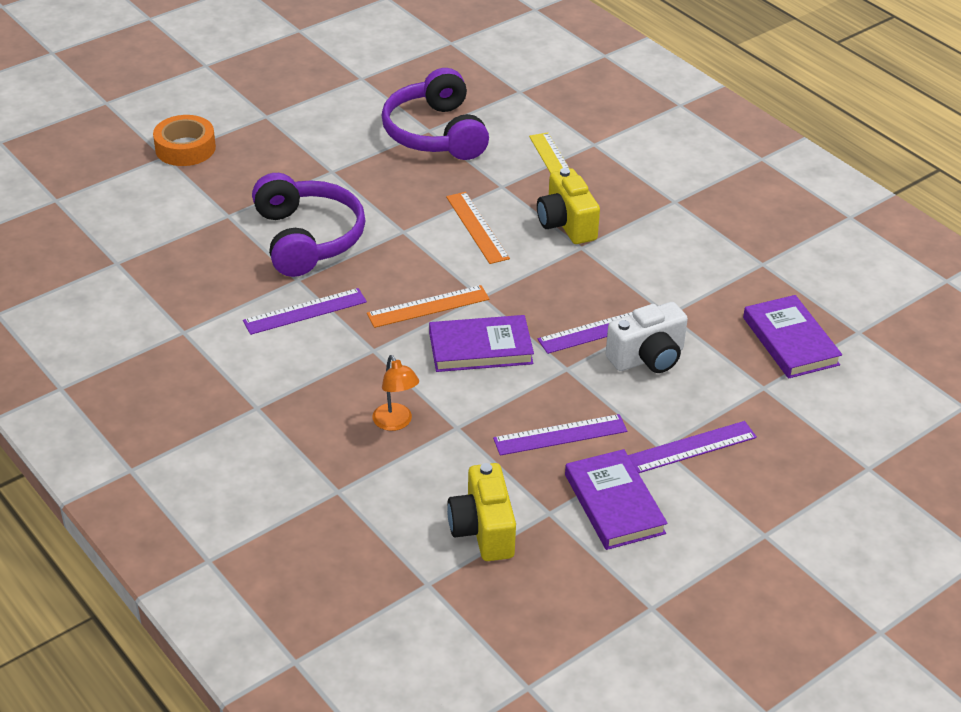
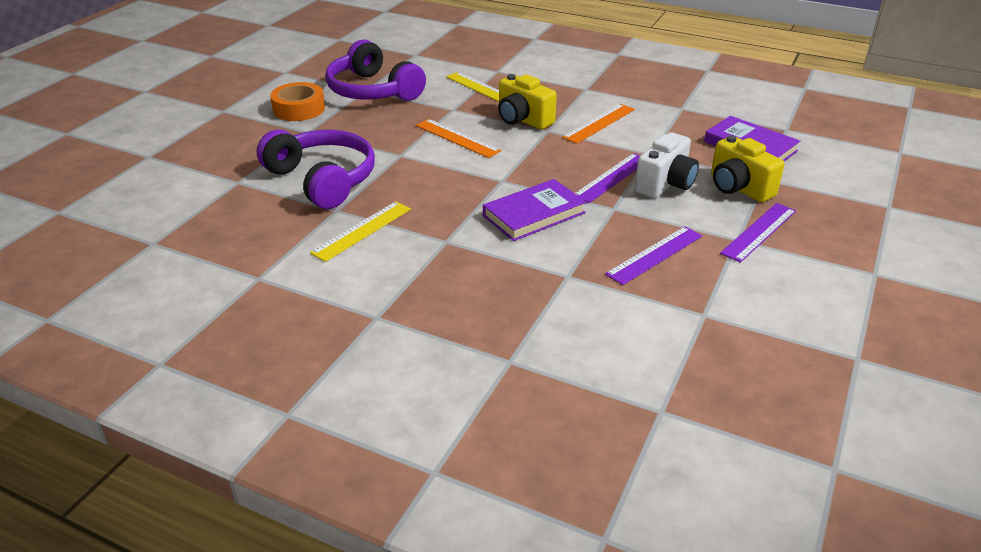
camera: 25 degrees left, 5 degrees down
(185, 148) = (164, 146): orange tape -> orange tape (299, 109)
(305, 311) = (362, 230): purple ruler -> yellow ruler
(396, 423) = (513, 289): orange lamp -> none
(428, 306) = (465, 198): orange ruler -> orange ruler (599, 123)
(483, 530) = (665, 348): yellow camera -> yellow camera (738, 188)
(614, 504) = (746, 290): purple book -> none

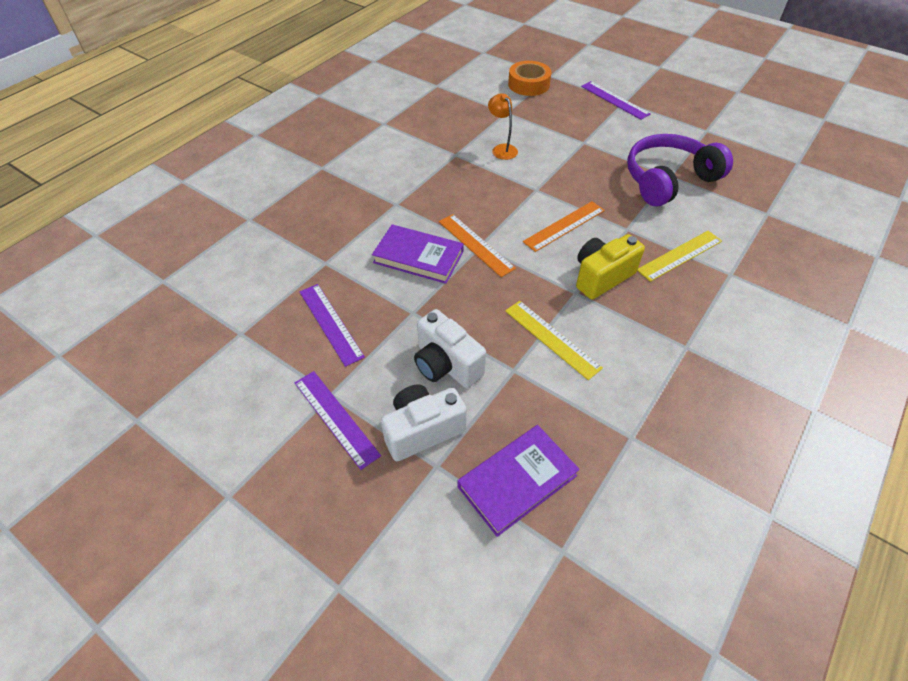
camera: 100 degrees right, 15 degrees up
(299, 109) = (627, 138): orange tape -> orange tape (528, 84)
(323, 180) = (501, 149): purple headphones -> orange lamp
(362, 230) = (424, 165): yellow ruler -> yellow ruler (552, 338)
(534, 214) = (418, 257): purple book -> purple book turned 45 degrees counterclockwise
(599, 123) = (590, 339): orange ruler -> orange ruler (475, 244)
(612, 177) = (469, 324): purple ruler -> purple ruler (614, 100)
(738, 188) = (422, 430): yellow camera -> white camera

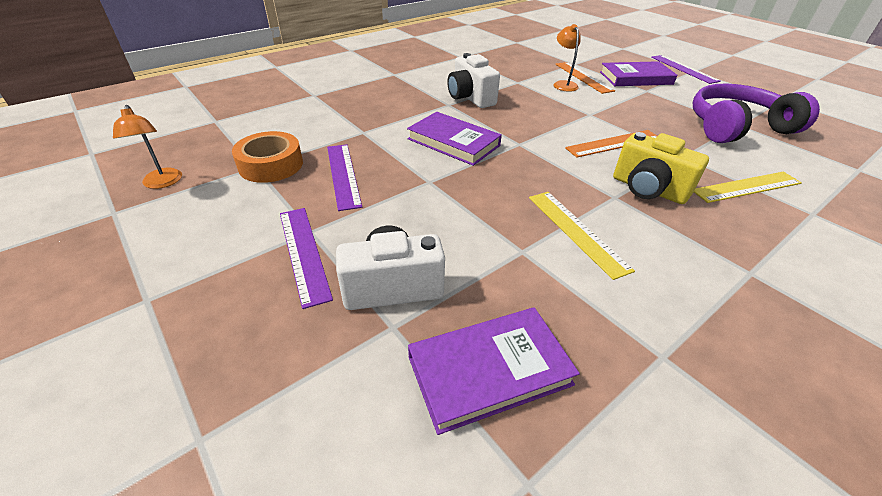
camera: 15 degrees right, 10 degrees down
(160, 375) = (162, 183): none -> orange lamp
(446, 365) = (446, 231): white camera -> white camera (470, 98)
(475, 244) = (515, 142): orange ruler -> orange ruler (583, 77)
(528, 84) = (600, 50): orange tape -> orange tape (271, 165)
(570, 124) = (635, 78): none -> purple book
(601, 277) = (648, 189): yellow camera -> yellow camera turned 120 degrees counterclockwise

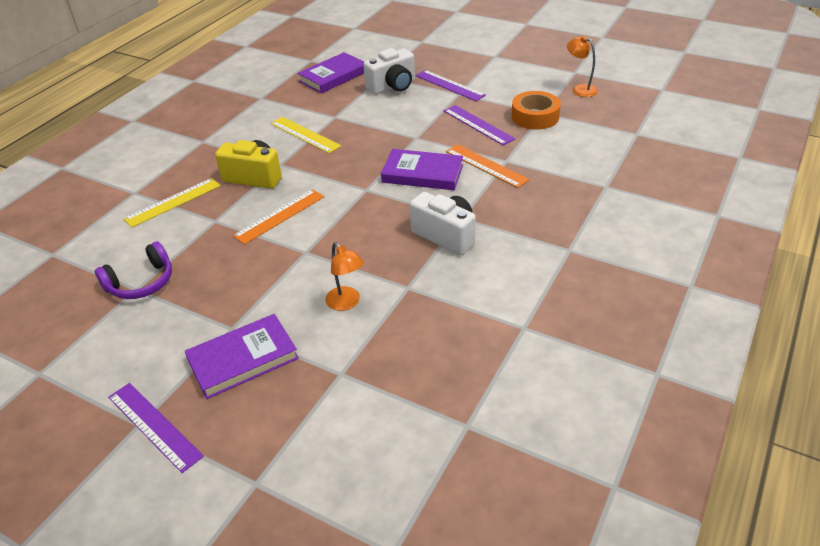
camera: 160 degrees right, 0 degrees up
(583, 77) = (322, 333): orange ruler -> orange ruler (486, 165)
(736, 127) = (141, 283): purple headphones -> purple headphones, size x0.61

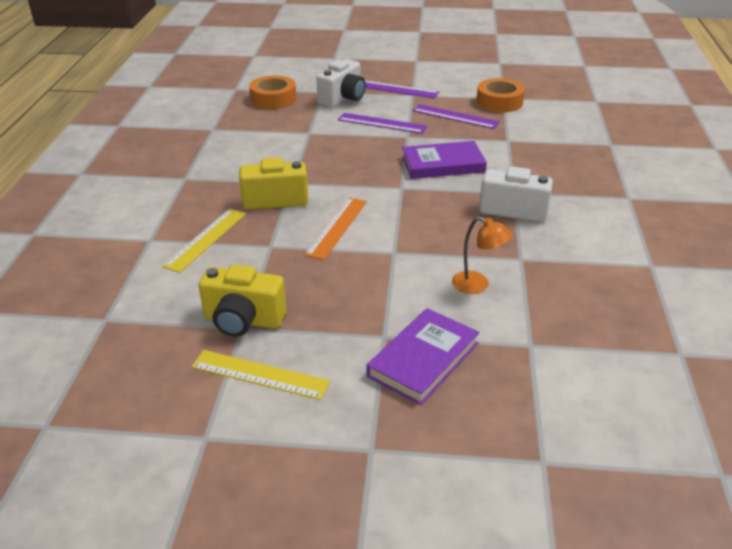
camera: 25 degrees left, 5 degrees down
(141, 283) = (243, 320): purple headphones -> yellow camera
(154, 426) = (389, 446): purple ruler -> purple ruler (382, 123)
(305, 135) = (293, 153): yellow ruler -> yellow ruler (260, 374)
(333, 76) = (273, 99): purple book -> orange tape
(486, 165) = (494, 147): orange ruler -> none
(580, 89) = (517, 75): orange lamp -> none

